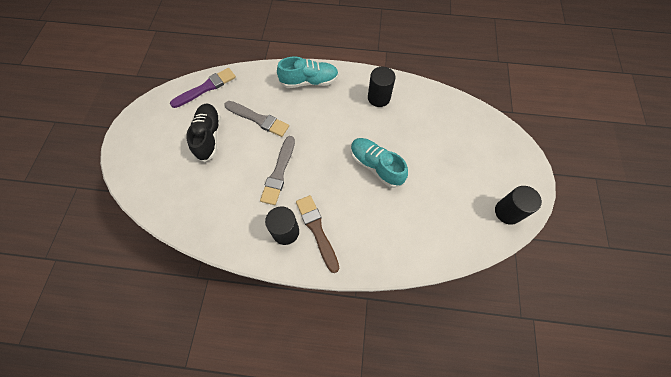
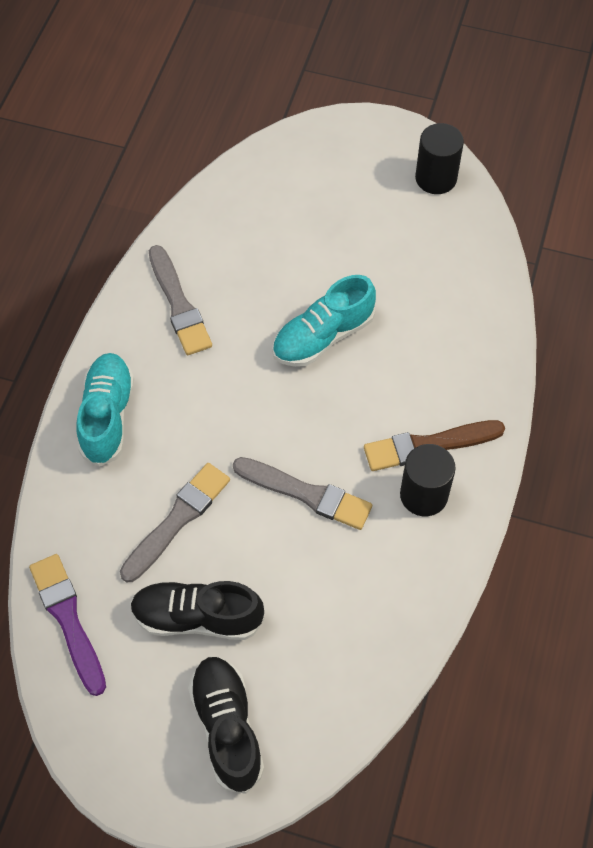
camera: 80 degrees left, 5 degrees down
(154, 158) = (227, 727): none -> black shoe
(379, 98) = (179, 304): black cylinder -> grey brush

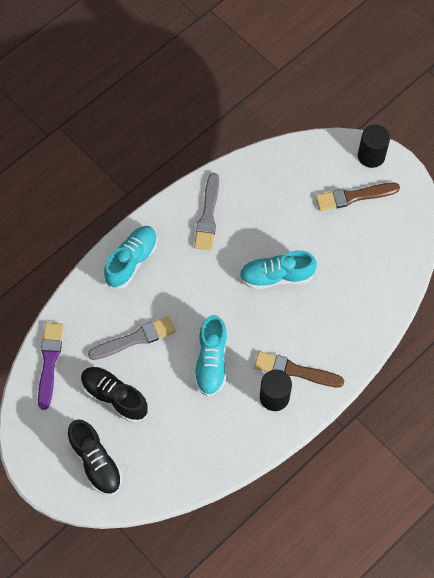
camera: 30 degrees right, 5 degrees up
(227, 727) = (96, 462): black shoe -> black shoe turned 135 degrees clockwise
(306, 494) = (211, 361): grey brush -> turquoise shoe
(359, 190) = (354, 196): none -> brown brush
(436, 178) = (405, 212): black cylinder -> black cylinder (371, 156)

